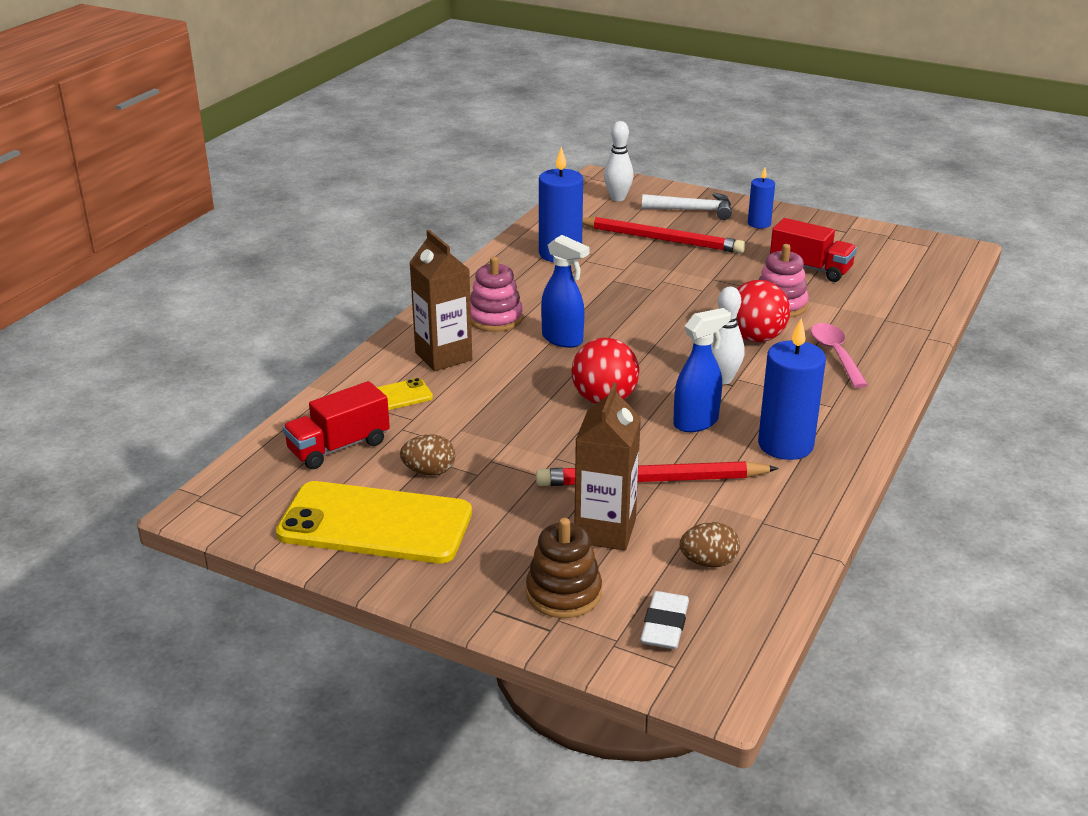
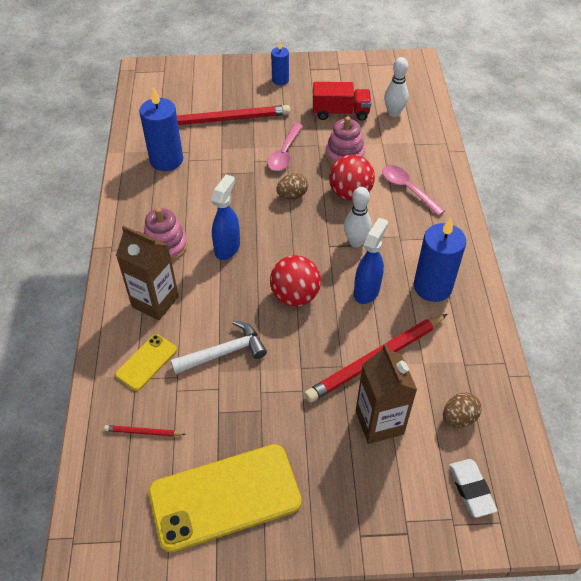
camera: 30 degrees left, 20 degrees up
(339, 447) = (143, 432): red truck -> red pencil
(429, 471) = (226, 424): brown egg -> brown egg (292, 195)
(563, 339) = (227, 248): blue spray bottle -> blue spray bottle turned 75 degrees counterclockwise
(563, 593) = (393, 495): brown stacking toy -> none
(617, 198) = (168, 87): white bowling pin -> white bowling pin (394, 113)
(693, 210) = (228, 81): white hammer -> white hammer (224, 353)
(704, 284) = (284, 154): none -> pink spoon

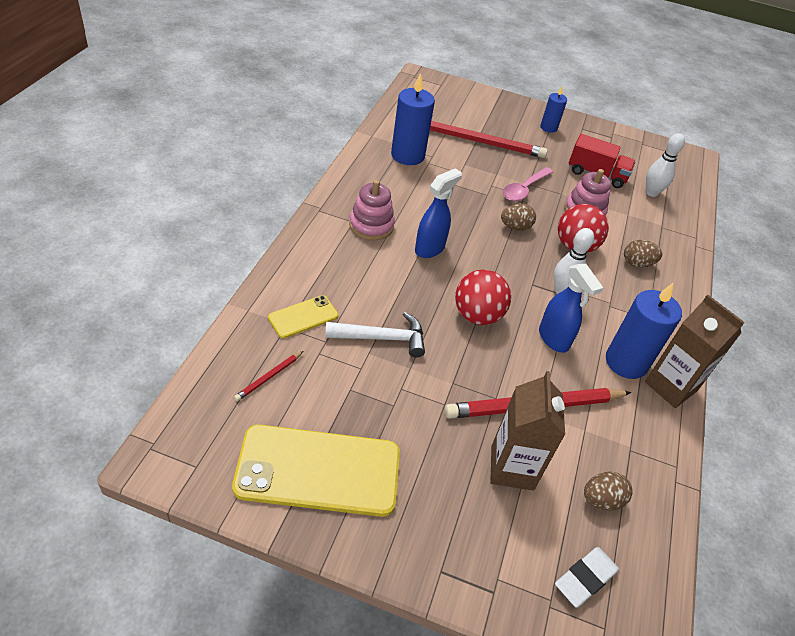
camera: 15 degrees right, 5 degrees down
(143, 432) = (269, 377): red pencil -> red pencil turned 75 degrees counterclockwise
(155, 302) = (338, 268): brown carton -> brown carton (670, 386)
(367, 291) = (554, 339): blue spray bottle -> blue spray bottle turned 105 degrees clockwise
(407, 189) = (637, 263): pink spoon -> brown egg
(471, 489) = (585, 578): white eraser -> white eraser turned 45 degrees clockwise

